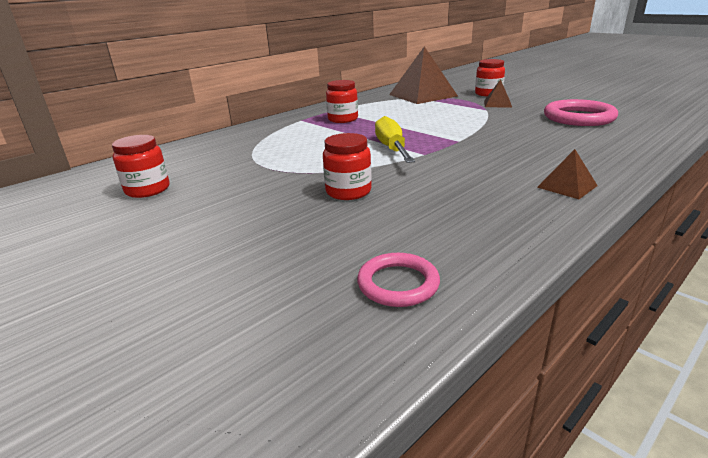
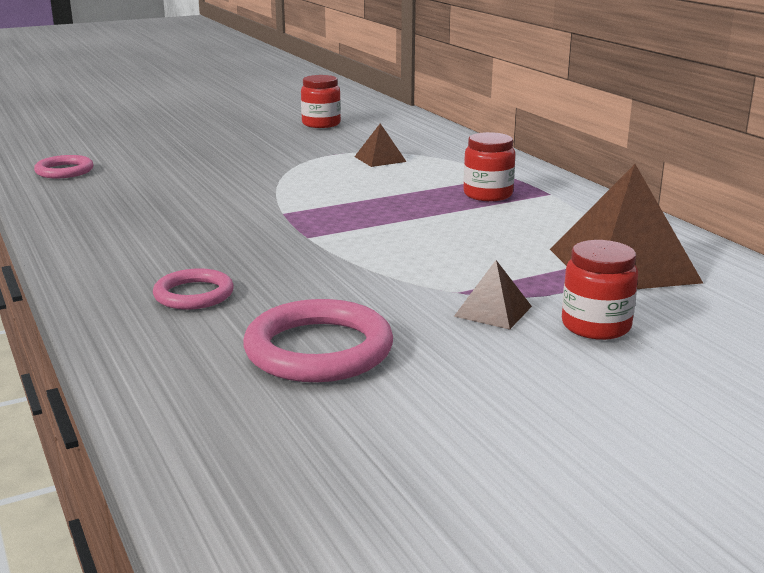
camera: 105 degrees right, 5 degrees down
(348, 191) = (223, 174): red jar -> none
(392, 149) = (320, 202): yellow screwdriver -> none
(567, 186) = (98, 250): brown pyramid -> brown pyramid (380, 159)
(575, 146) = (194, 294): none -> pink ring

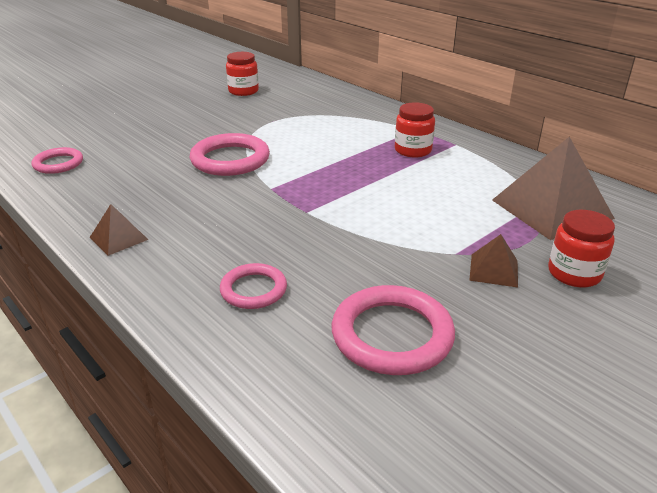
camera: 15 degrees left, 10 degrees up
(256, 184) = (230, 159): none -> pink ring
(380, 159) = (311, 123): brown pyramid -> brown pyramid (118, 238)

